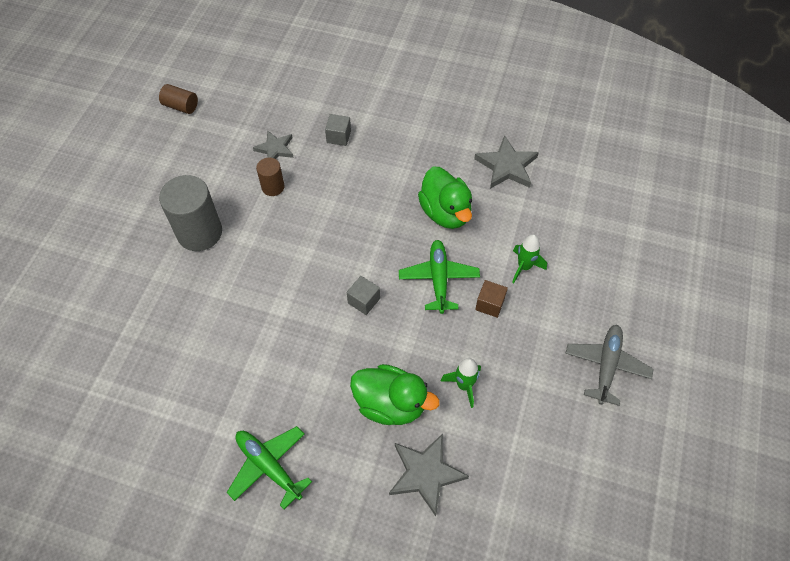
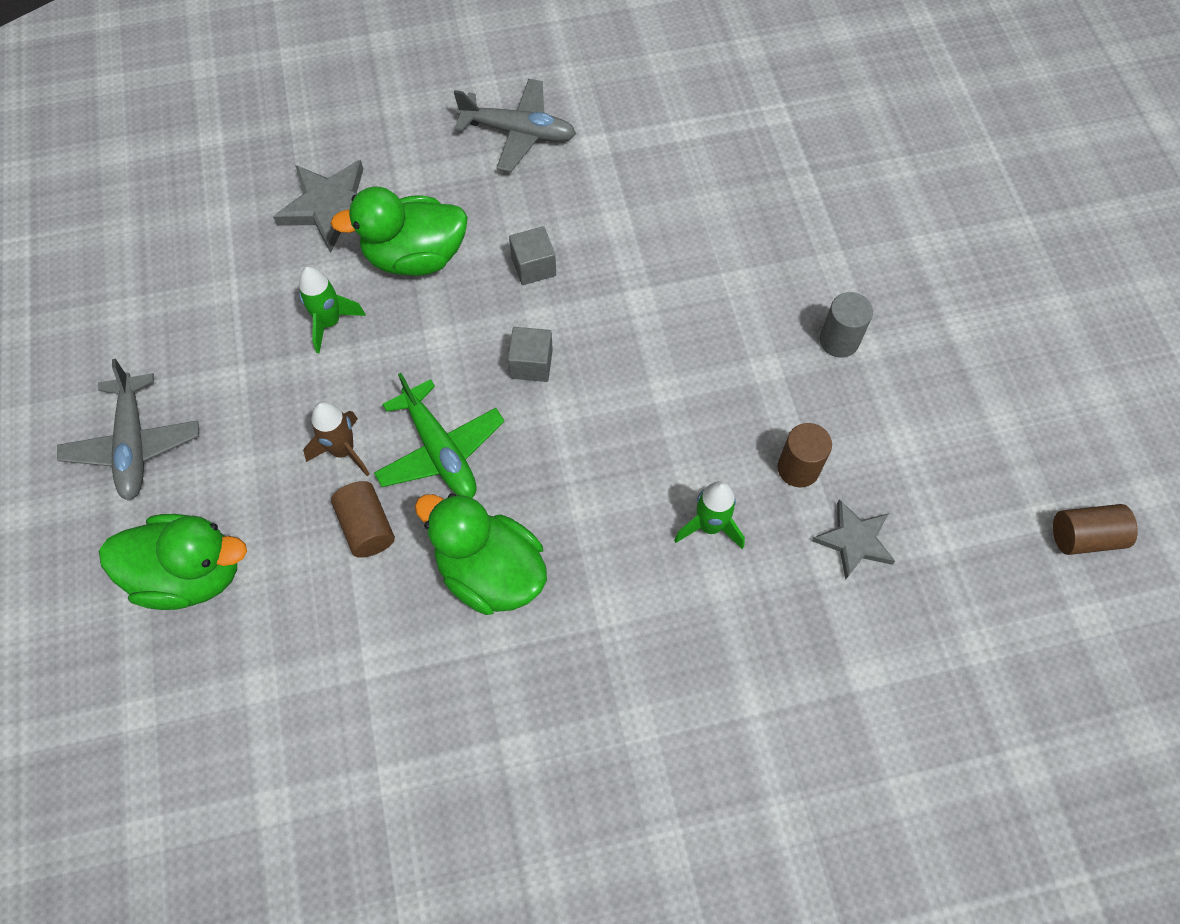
camera: 150 degrees right, 5 degrees up
(199, 232) = (839, 340): grey cylinder -> grey cylinder, size x0.53
(269, 466) = (518, 132): green plane -> grey plane
(338, 137) = (768, 627): grey cube -> grey cube (533, 266)
(490, 304) = (343, 451): brown cube -> brown rocket
(494, 260) = (367, 527): none -> brown cylinder
(507, 166) = (427, 733): grey star -> none
(524, 267) = (314, 540): green rocket -> green rocket (710, 526)
(593, 280) = (190, 574): none -> green duck

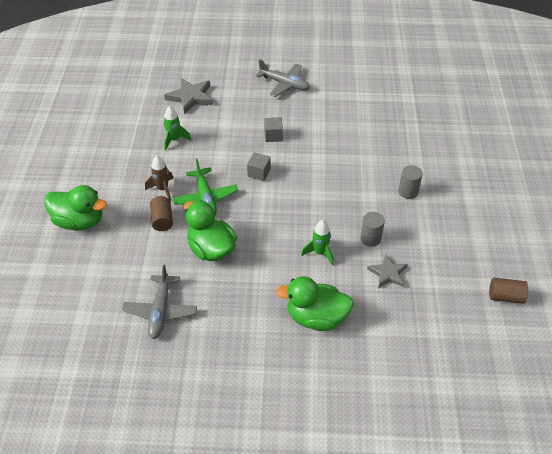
camera: 15 degrees right, 15 degrees down
(134, 444) = (74, 168): grey plane -> grey plane (160, 311)
(415, 257) = (221, 122): green duck -> green duck (316, 317)
(798, 468) = (370, 238): brown cylinder -> grey cylinder

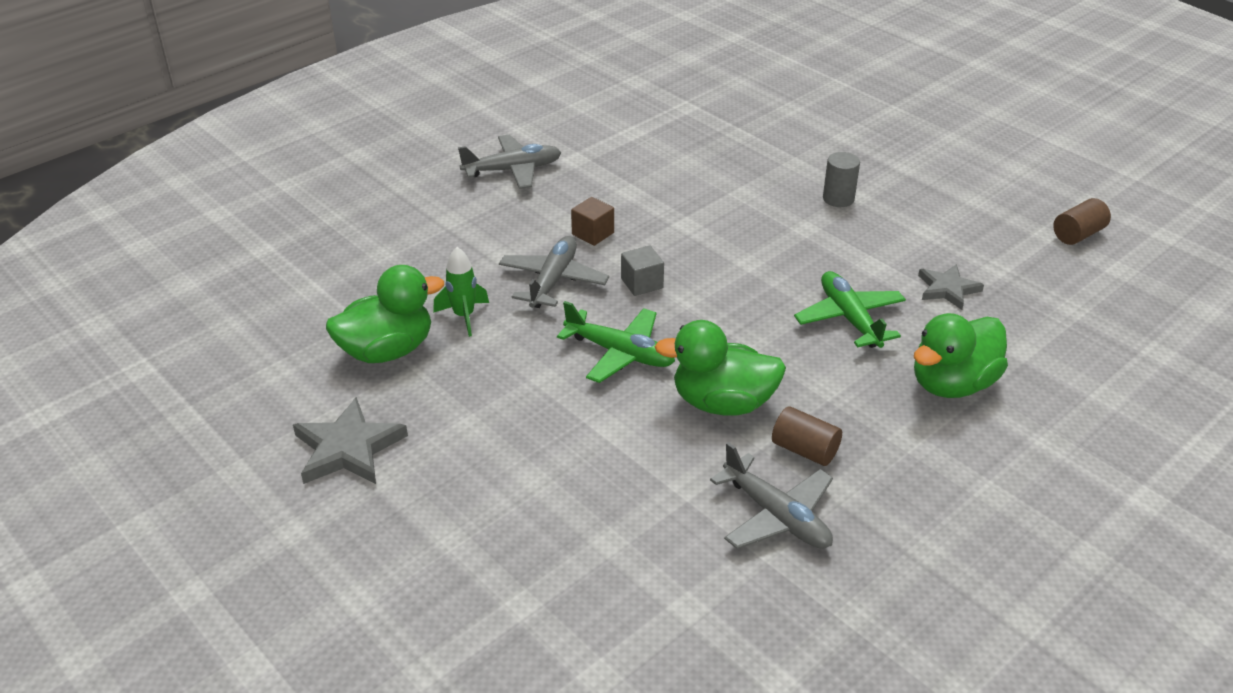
camera: 45 degrees left, 10 degrees down
(79, 221) = (486, 501): green duck -> green duck (387, 350)
(162, 189) = (544, 382): brown rocket -> none
(162, 220) = (604, 416): brown cylinder -> brown cylinder (804, 450)
(190, 97) = (403, 254): grey star -> grey star (348, 448)
(227, 147) = (553, 281): none -> grey plane
(273, 136) = (593, 233): grey cube -> brown cube
(320, 253) = (849, 318): green rocket -> green plane
(370, 238) = (876, 268): grey cylinder -> none

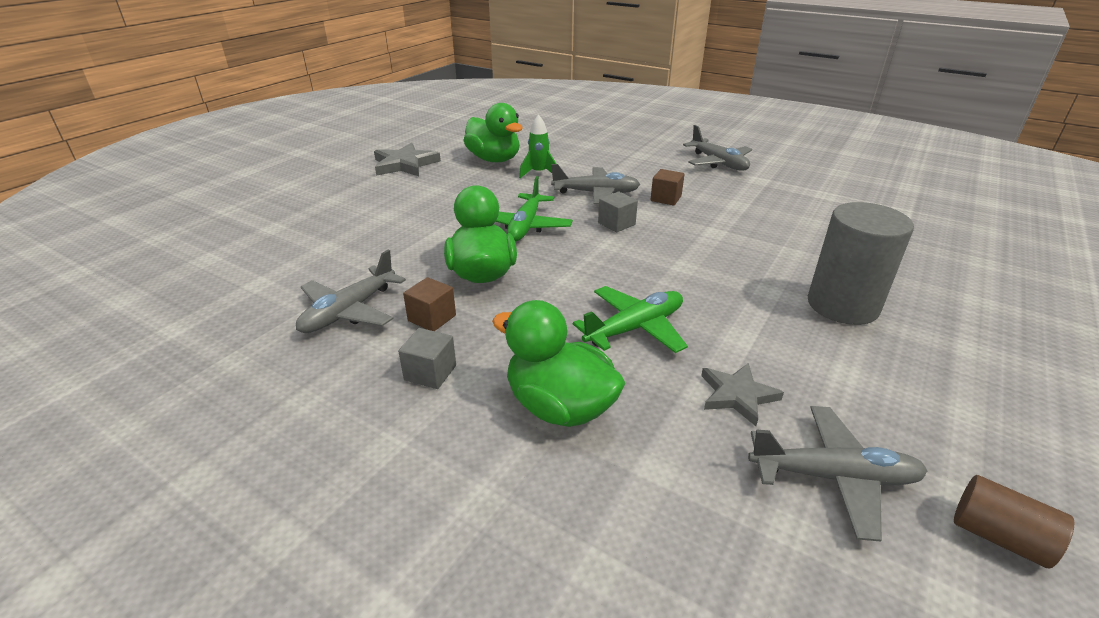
camera: 75 degrees right, 5 degrees down
(804, 450) = (432, 318): brown cylinder -> brown cube
(838, 199) = (842, 305): grey cylinder -> grey cylinder, size x1.90
(897, 458) = (430, 373): none -> grey cube
(1032, 275) = (833, 477): none -> grey plane

